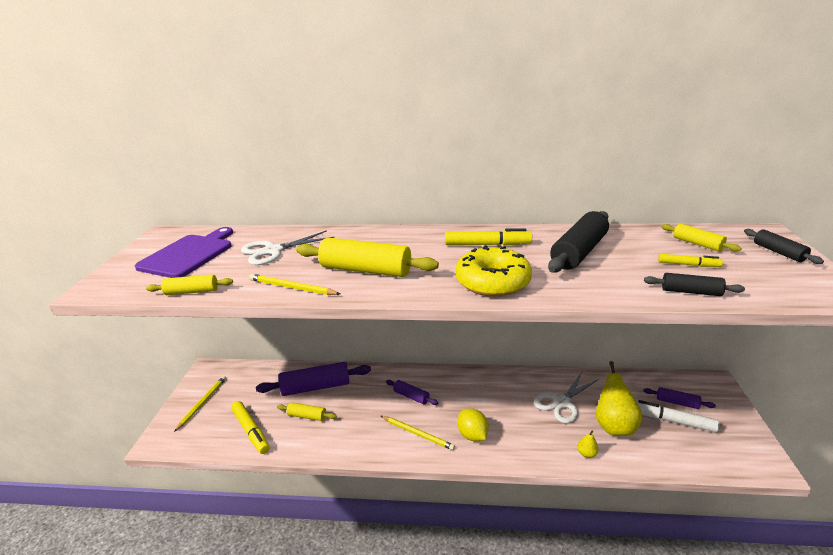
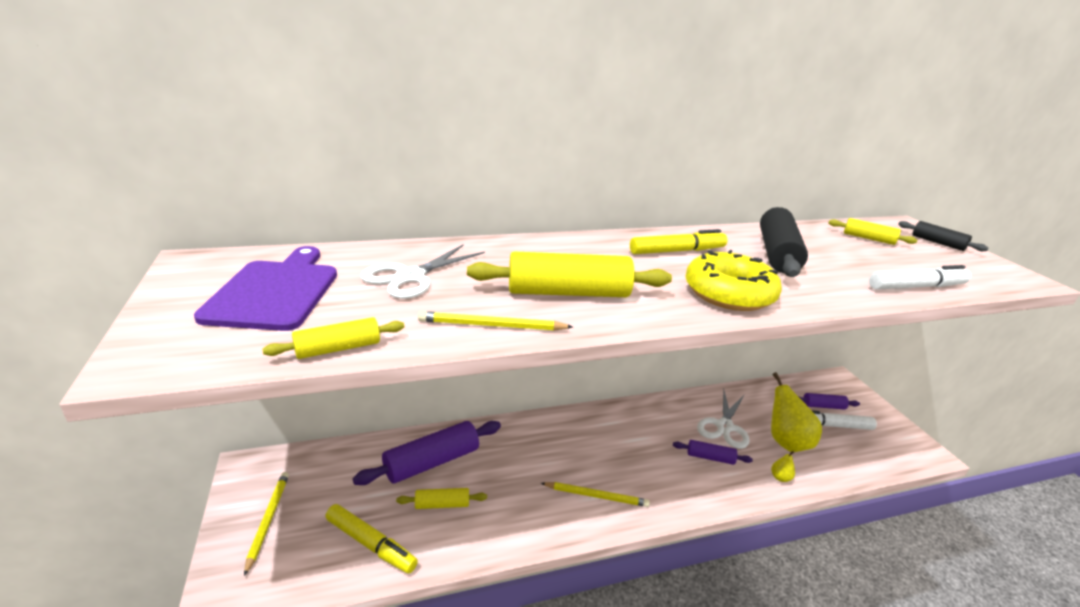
camera: 25 degrees left, 0 degrees up
(411, 396) = (562, 451): purple rolling pin -> purple rolling pin (710, 457)
(472, 435) = (657, 483): yellow lemon -> none
(688, 265) = (884, 260): yellow marker -> none
(690, 292) = (916, 287): black rolling pin -> white marker

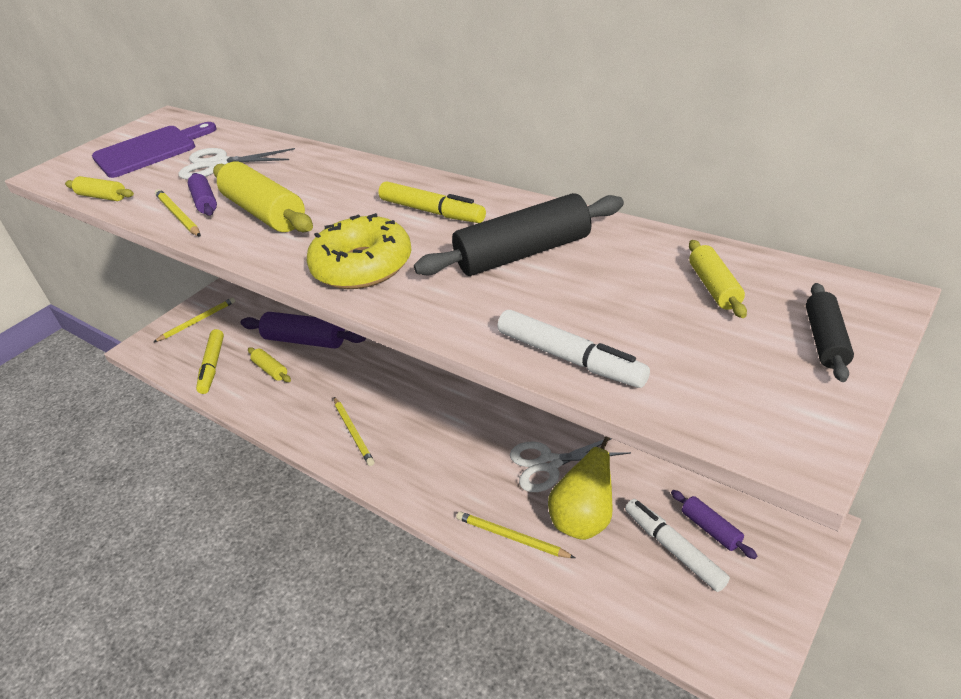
camera: 60 degrees right, 10 degrees up
(710, 457) = (483, 475): purple rolling pin -> purple rolling pin (205, 202)
(780, 477) = (511, 537): yellow pear -> yellow pencil

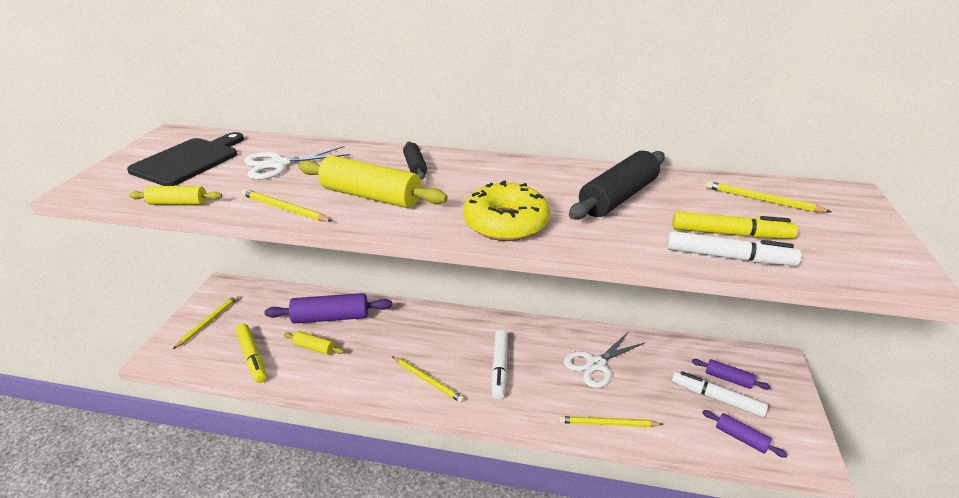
camera: 30 degrees left, 5 degrees down
(149, 150) = (189, 160): purple cutting board -> black cutting board
(205, 202) = (300, 195): purple rolling pin -> purple rolling pin (741, 438)
(432, 212) = (517, 179): yellow marker -> yellow marker (730, 234)
(436, 438) = (499, 368): none -> white marker
(584, 520) = (647, 397): yellow pear -> none
(714, 287) = (762, 200): yellow rolling pin -> yellow pencil
(825, 340) = (855, 219): black rolling pin -> black rolling pin (415, 167)

